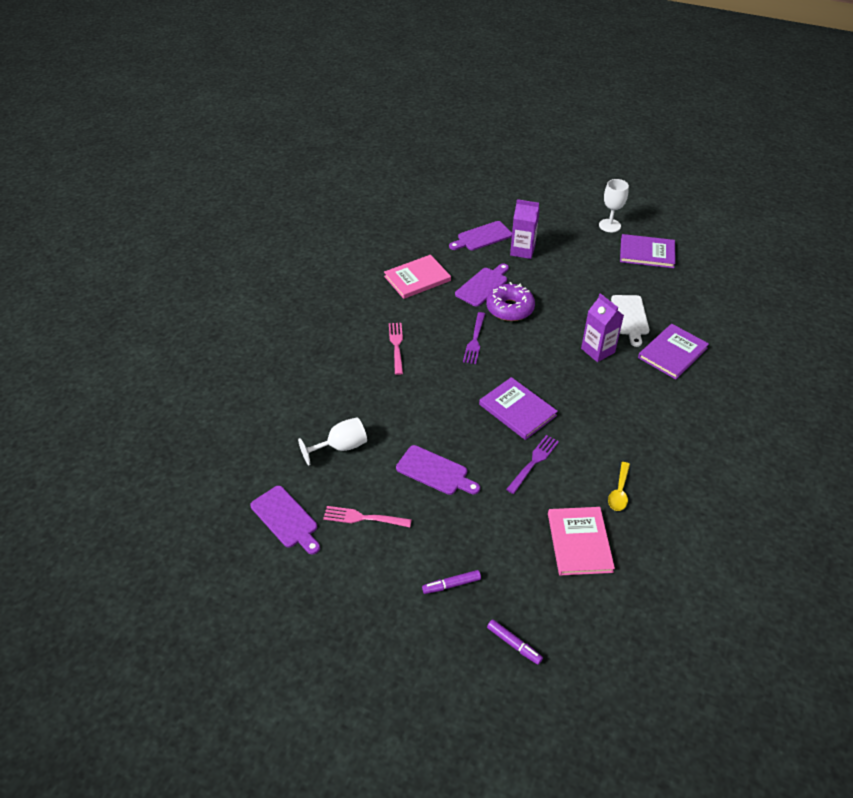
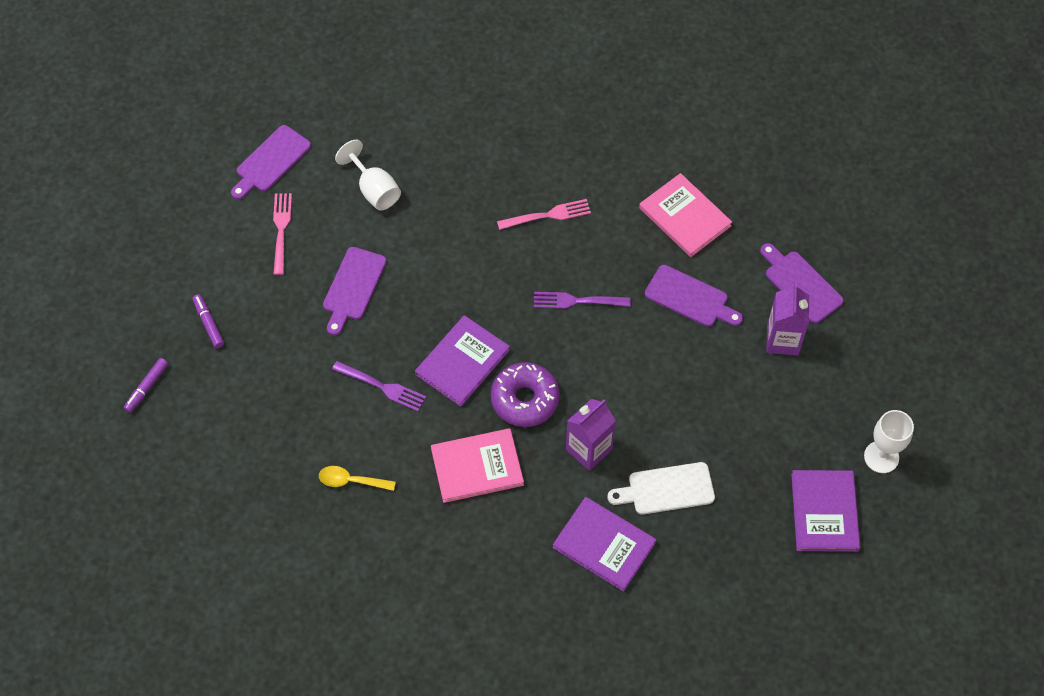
camera: 80 degrees right, 15 degrees up
(510, 308) = (649, 336): purple donut -> purple donut (525, 399)
(579, 542) = (275, 441): pink book -> pink book (477, 466)

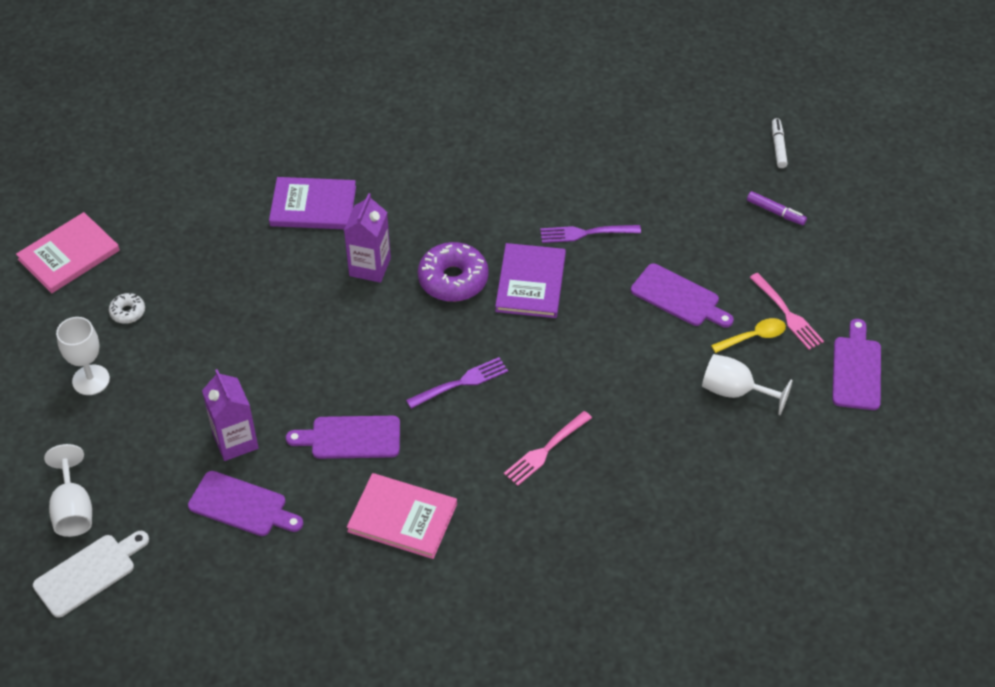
camera: 150 degrees right, 10 degrees down
(147, 387) = (778, 147): purple marker -> white marker
(351, 481) = (555, 159): yellow spoon -> yellow spoon (753, 337)
(353, 287) = (678, 297): purple cutting board -> purple cutting board turned 135 degrees clockwise
(477, 466) = (458, 213): pink book -> pink book (69, 255)
(666, 489) = (282, 268): white cutting board -> white cutting board (88, 573)
(824, 512) = (128, 312): purple book -> white donut
(933, 344) = (73, 509): none -> white goblet

